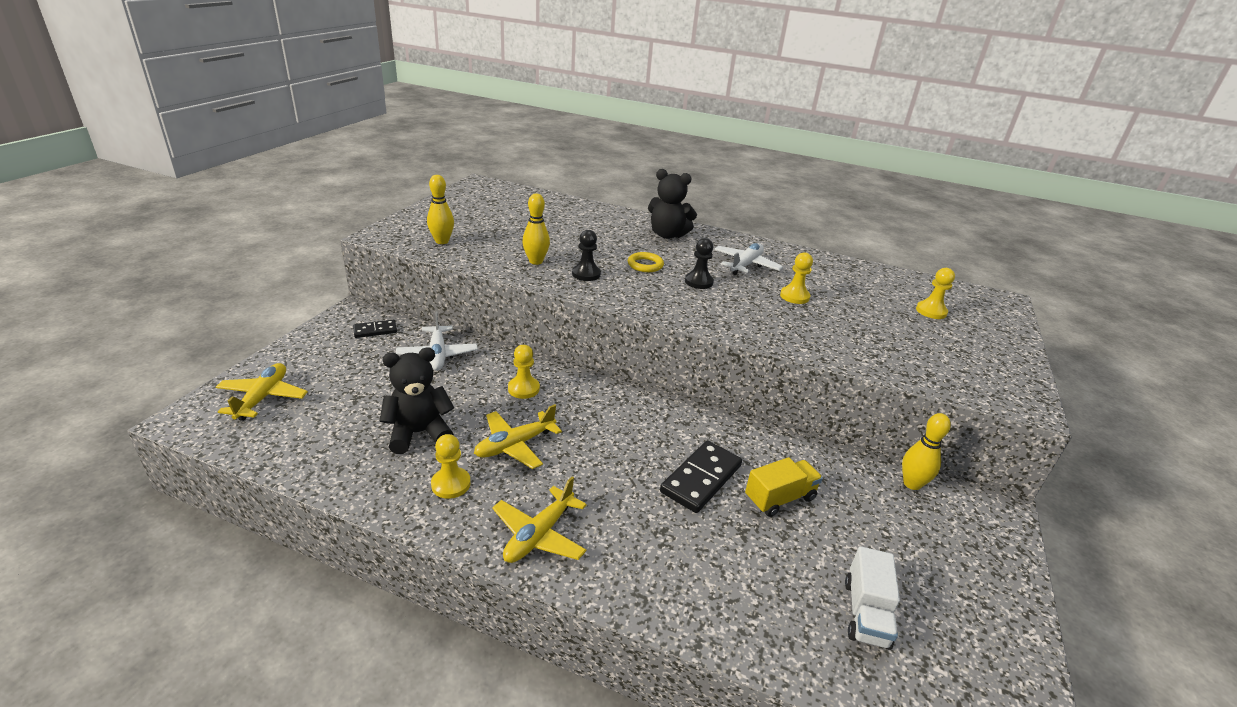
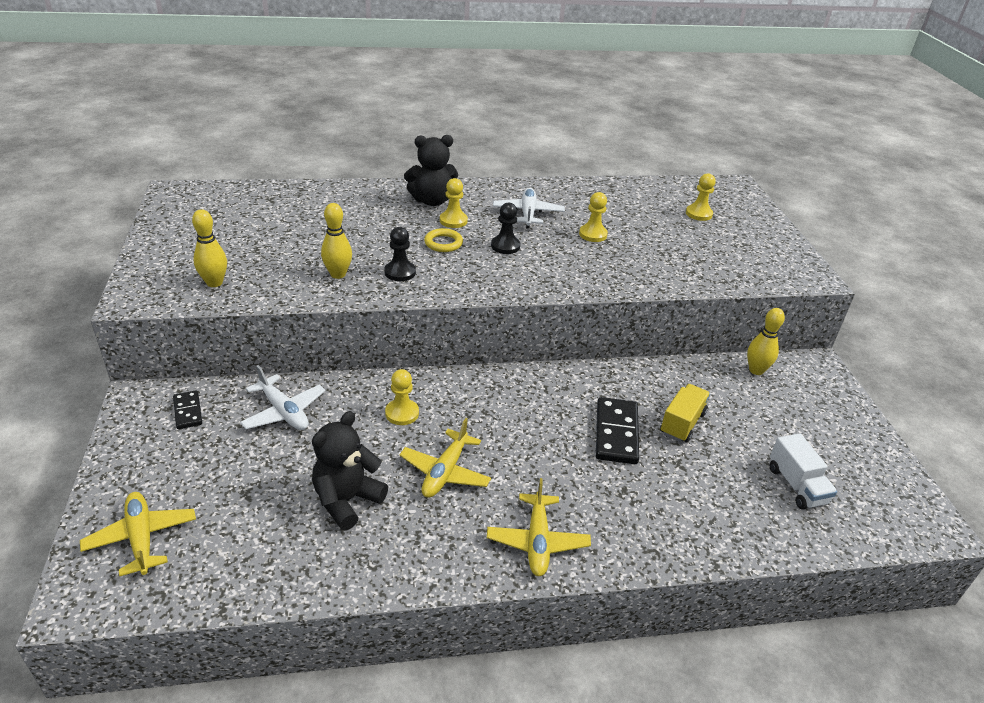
camera: 30 degrees left, 5 degrees up
(375, 330) = (188, 411): black domino -> black domino turned 60 degrees counterclockwise
(451, 484) = (424, 534): yellow pawn -> yellow pawn (453, 221)

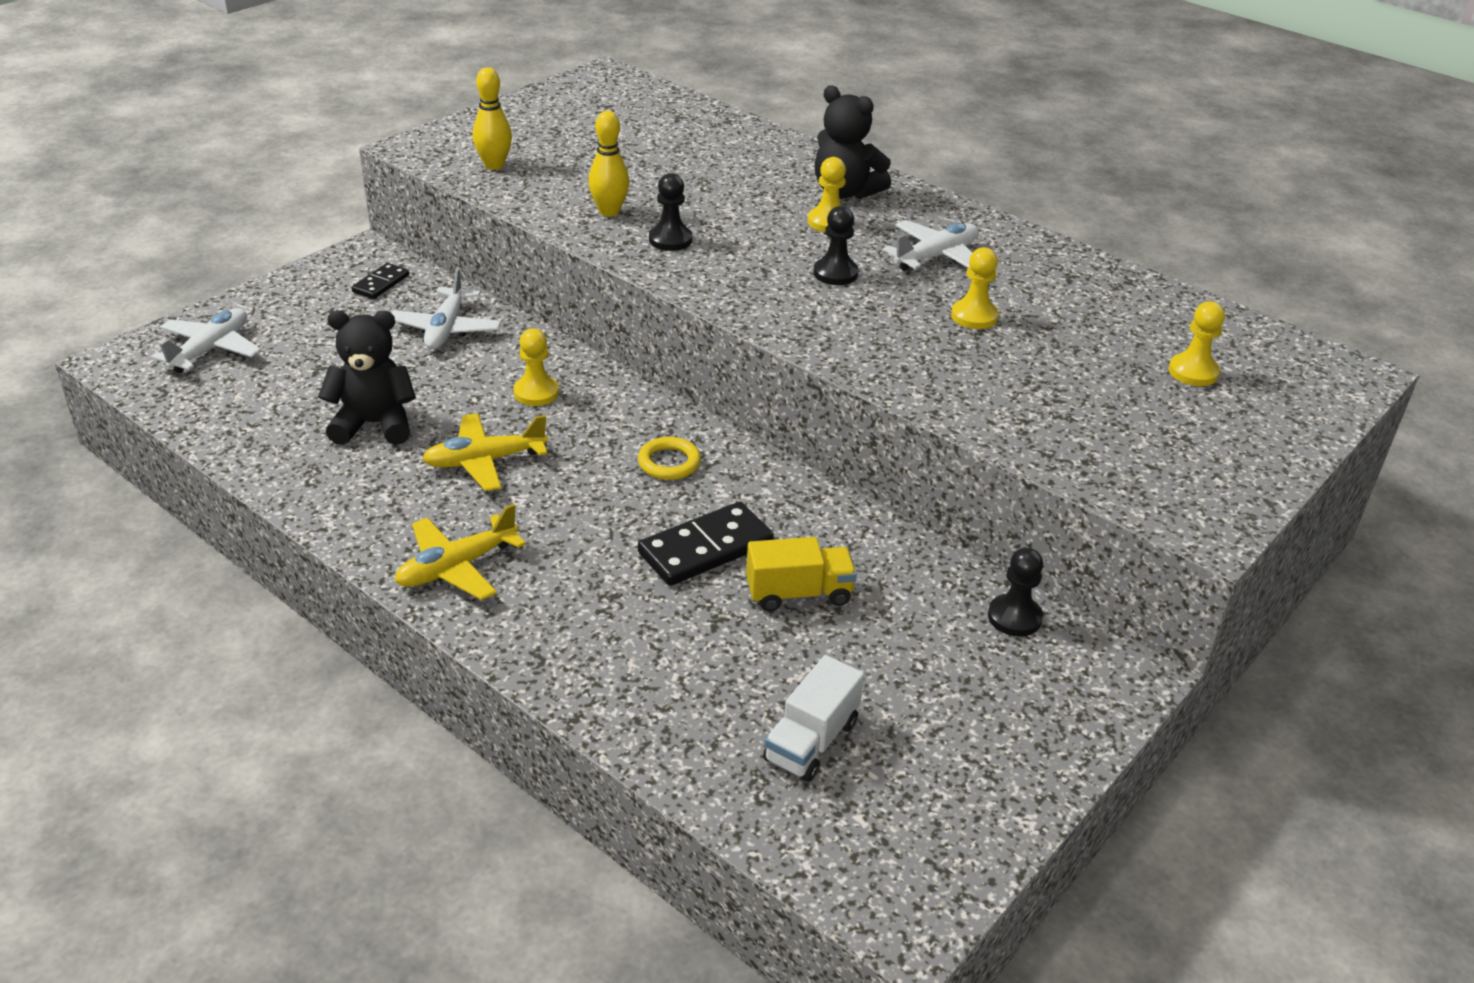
camera: 50 degrees right, 0 degrees up
(141, 538) = (210, 349): yellow plane -> white plane
(443, 243) = (771, 237): yellow ring -> yellow ring (669, 463)
(756, 370) = (1014, 617): yellow bowling pin -> black pawn

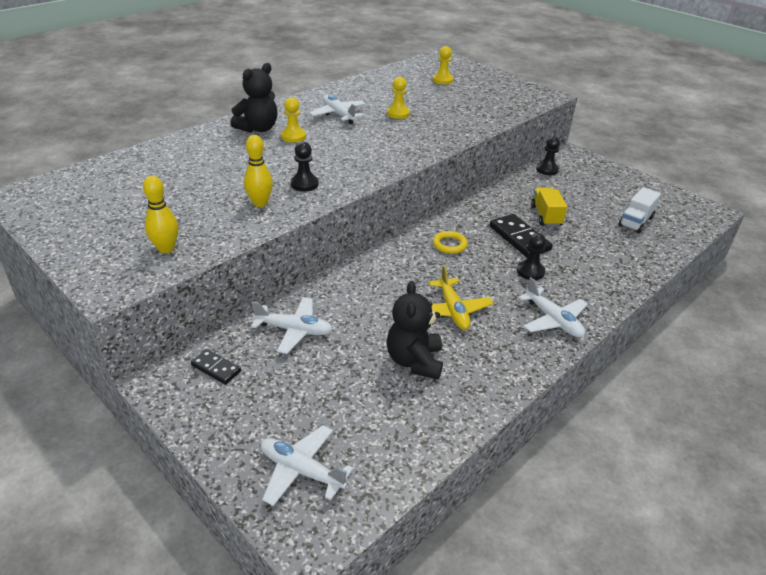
camera: 85 degrees left, 0 degrees up
(457, 567) = (553, 320): yellow plane -> white plane
(536, 393) = (379, 289): yellow pawn -> none
(811, 741) = (635, 222): white truck -> white truck turned 90 degrees clockwise
(835, 273) = (352, 140): black pawn -> black pawn (530, 271)

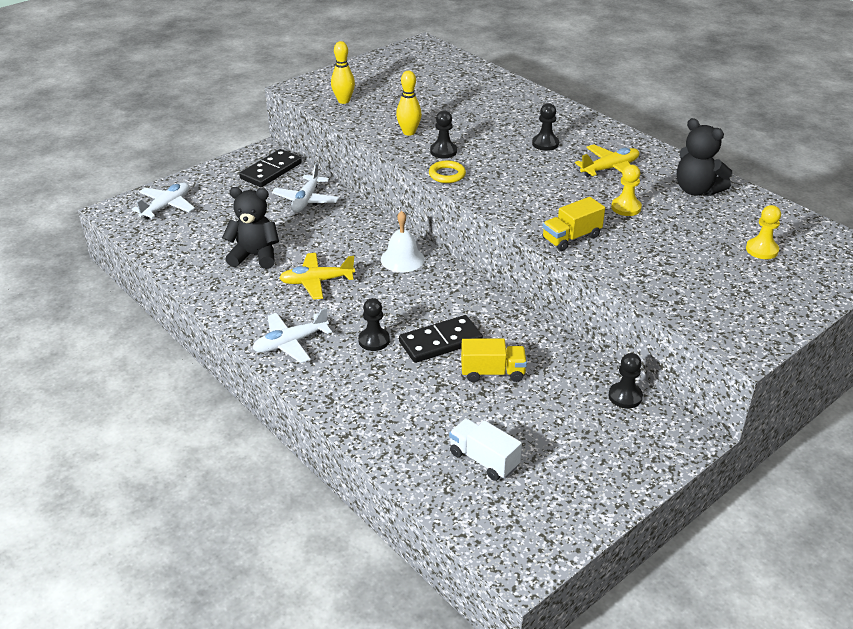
camera: 95 degrees right, 0 degrees up
(216, 368) = (271, 171): black domino -> black domino, size x1.74
(258, 128) = (560, 125): black teddy bear -> black teddy bear (696, 190)
(293, 136) = (545, 144): yellow pawn -> black pawn
(338, 114) = (610, 169): white plane -> yellow plane
(405, 259) = (402, 259): none -> white bell
(445, 135) = (571, 238): none -> yellow truck
(449, 245) = (427, 289): yellow ring -> yellow ring (447, 175)

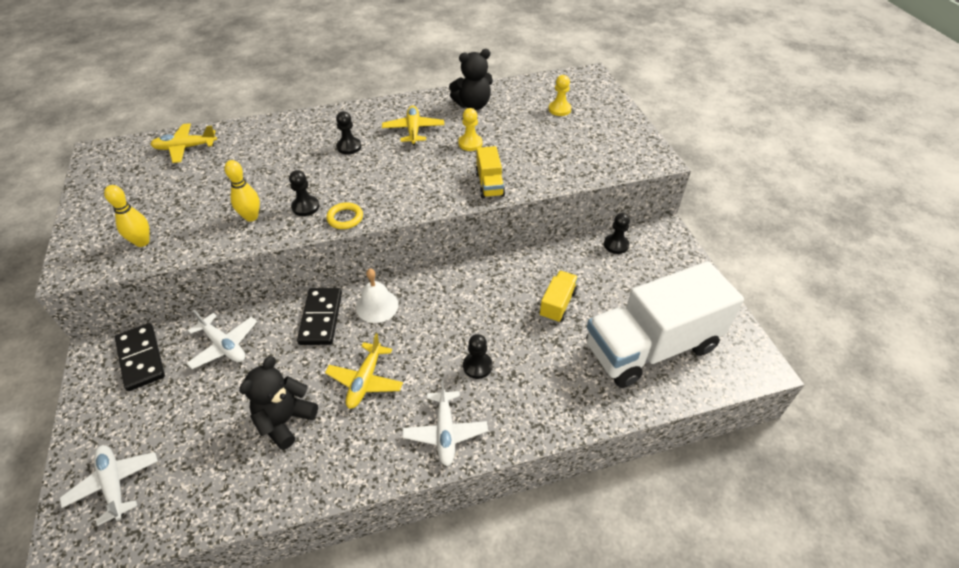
camera: 65 degrees left, 10 degrees up
(440, 342) = (504, 322): black domino -> black domino (321, 318)
(463, 73) = (185, 148): none -> yellow plane
(483, 460) = (651, 347): white truck -> white truck, size x2.38

